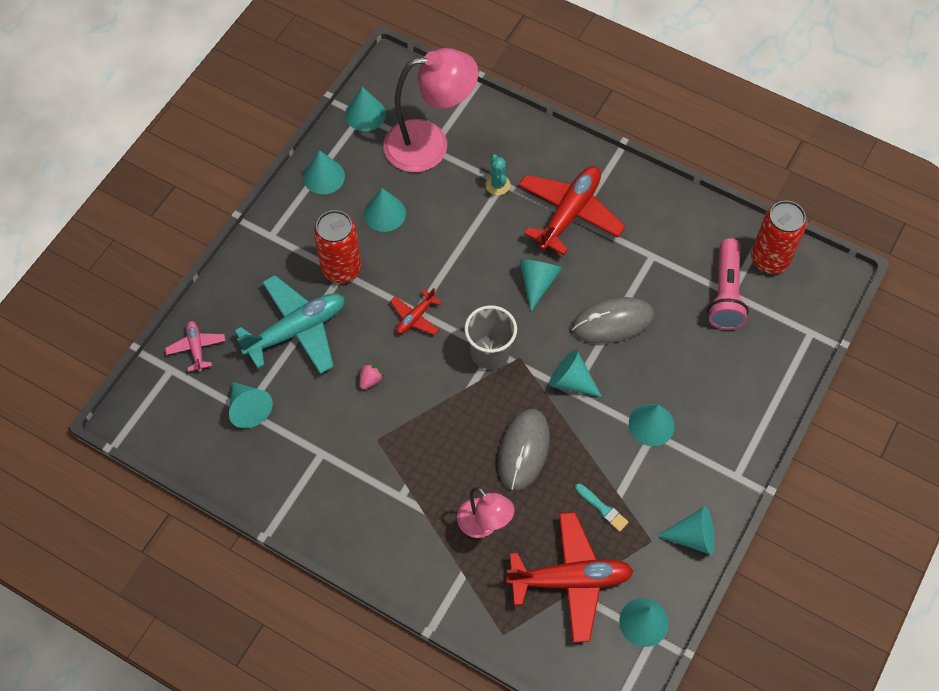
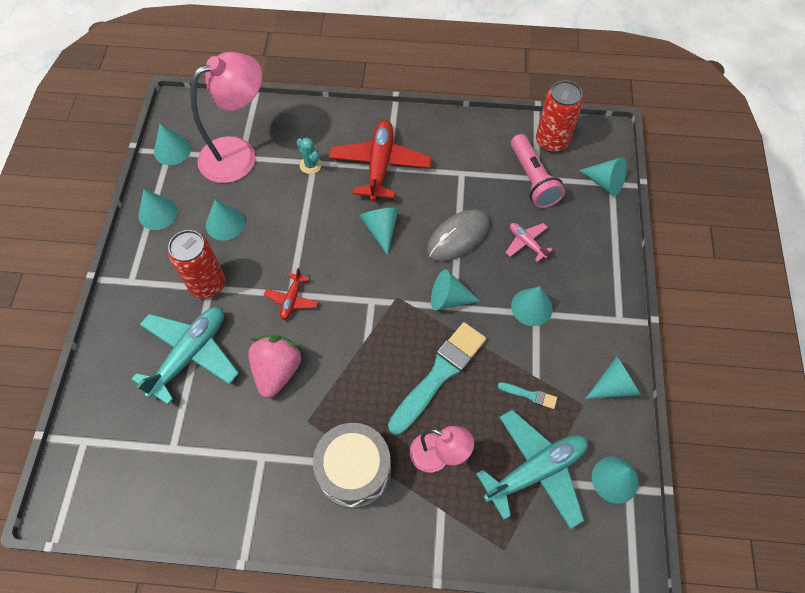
camera: 25 degrees left, 0 degrees up
(196, 348) = (101, 410): pink plane -> pink plane (526, 243)
(248, 408) = (175, 445): turquoise cone -> turquoise cone (605, 182)
(370, 380) = (277, 371): pink strawberry -> pink strawberry, size x2.37
(399, 503) = (354, 471): none -> grey drum
(490, 352) = (370, 303): grey cup -> none
(523, 450) = (439, 374): grey mouse -> turquoise brush
(570, 580) = (535, 471): red plane -> turquoise plane

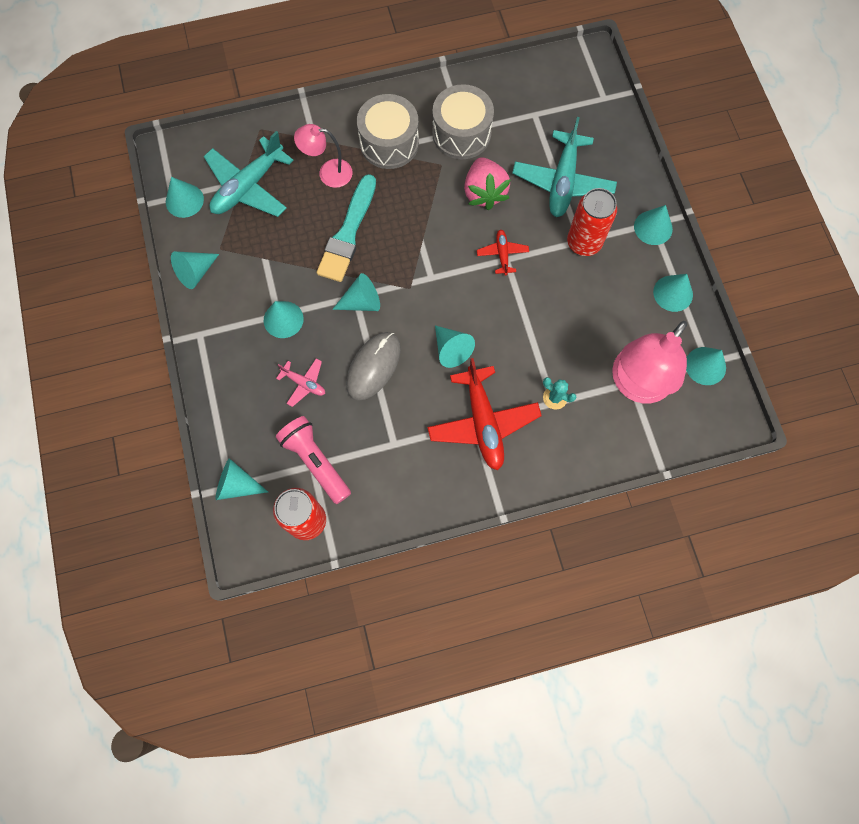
camera: 160 degrees right, 10 degrees up
(225, 223) = (603, 305): turquoise cone -> turquoise cone (653, 227)
(267, 453) = (461, 133): none -> grey drum
(529, 395) = (266, 241): turquoise brush -> none

